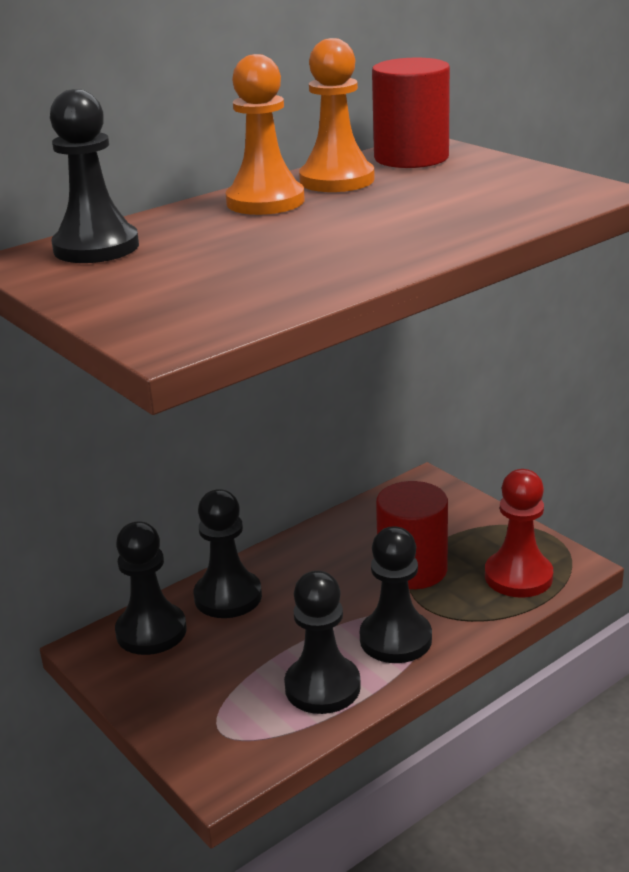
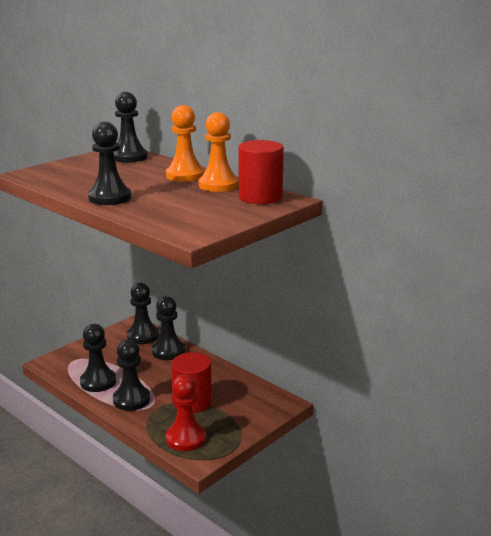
camera: 80 degrees right, 5 degrees down
(393, 248) = (110, 198): none -> black pawn

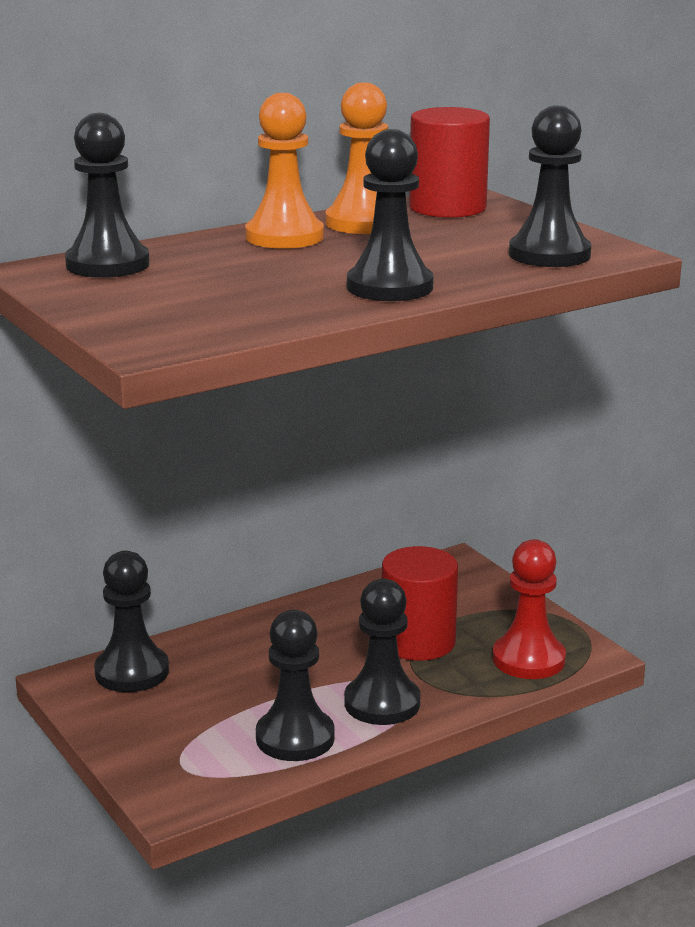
camera: 75 degrees left, 0 degrees up
(168, 351) = (218, 648): black pawn -> black pawn (549, 255)

